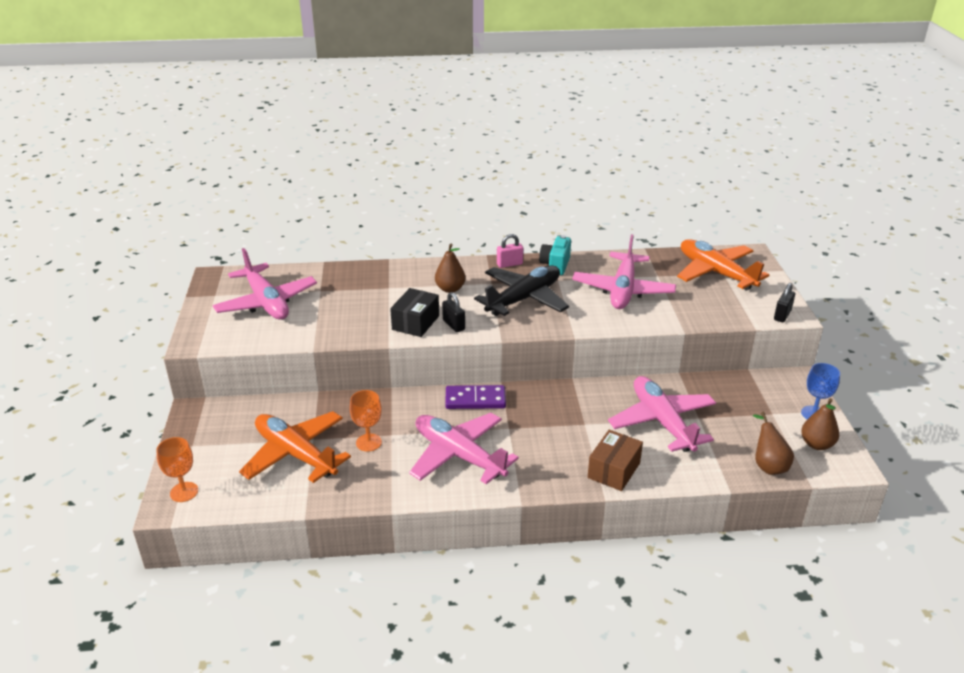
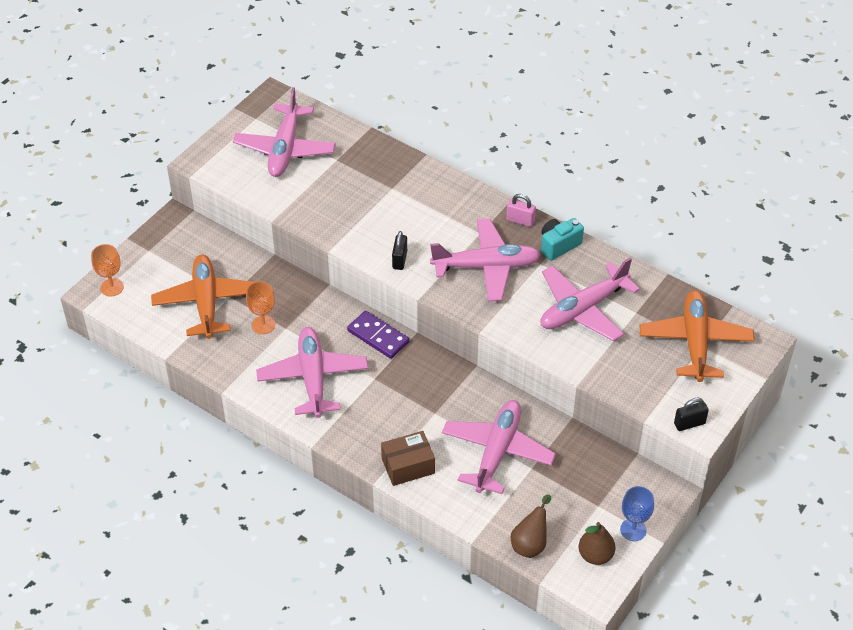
camera: 40 degrees right, 15 degrees up
(415, 322) = (373, 239): black box -> none
(450, 289) = (439, 219): brown pear -> none
(524, 299) = (486, 267): black plane -> pink plane

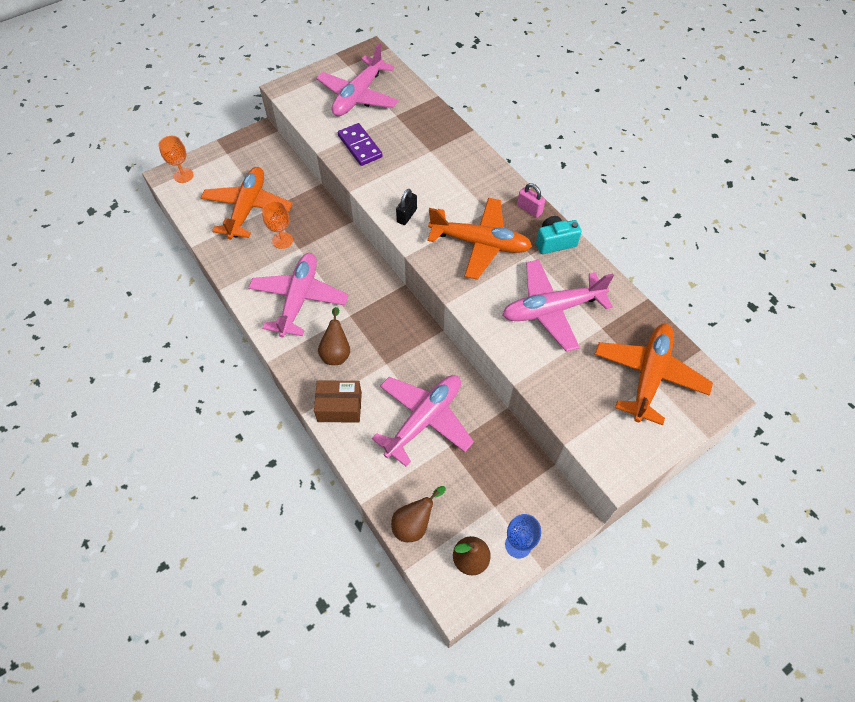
camera: 20 degrees right, 10 degrees up
(378, 336) = (370, 278): purple domino -> purple domino (360, 146)
(378, 417) = (336, 352): none -> brown pear
(486, 267) = (480, 243): pink plane -> orange plane
(689, 423) = (610, 461): black padlock -> none

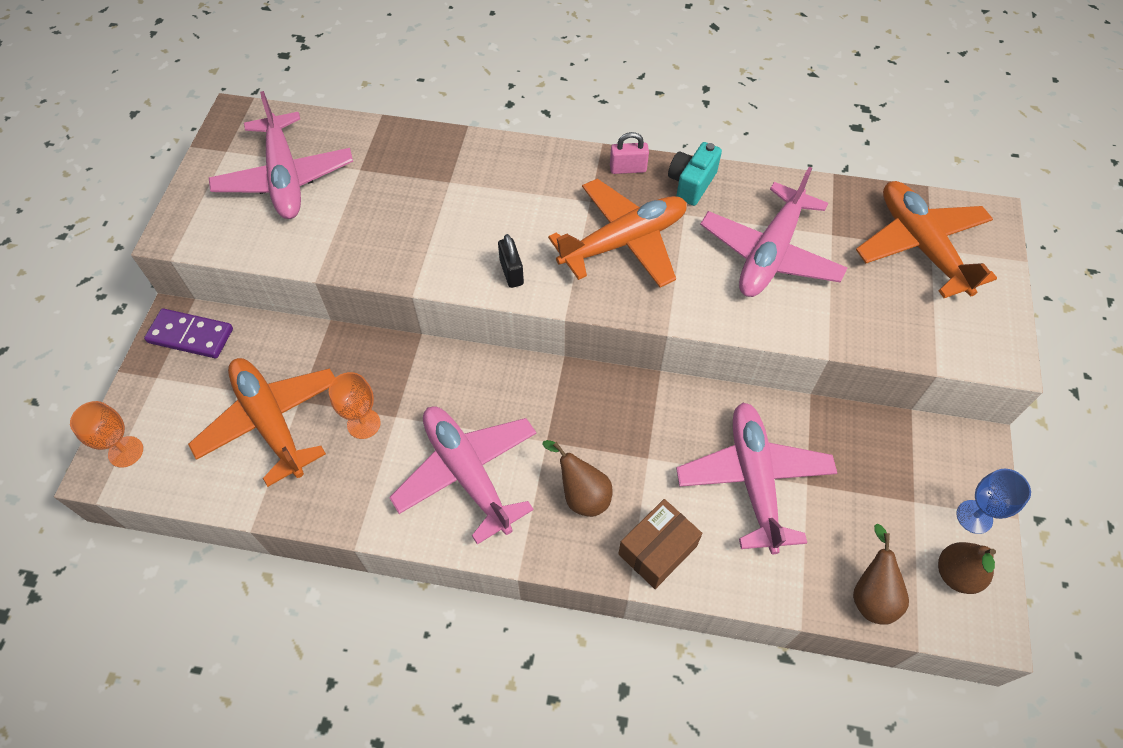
camera: 45 degrees left, 0 degrees up
(360, 146) = (360, 235): purple domino -> purple domino (191, 335)

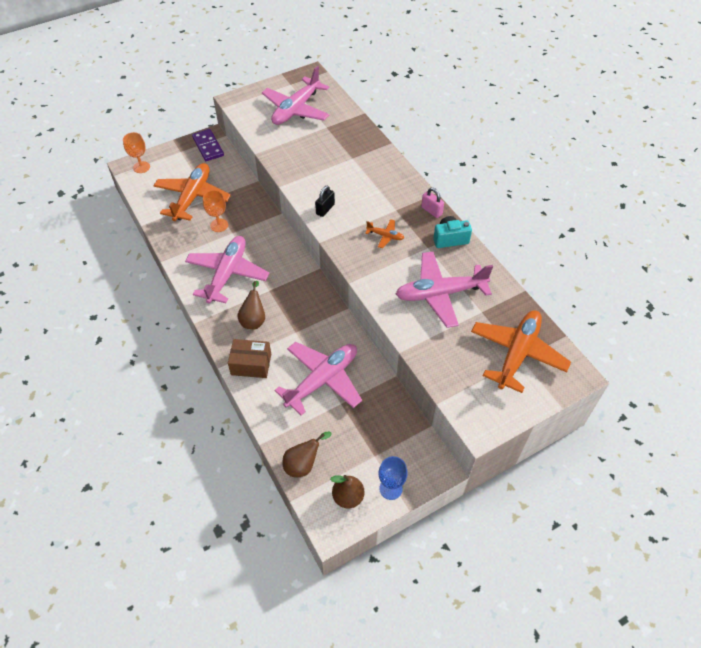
camera: 50 degrees right, 5 degrees down
(624, 242) = (385, 236): orange plane -> orange plane, size x0.44

